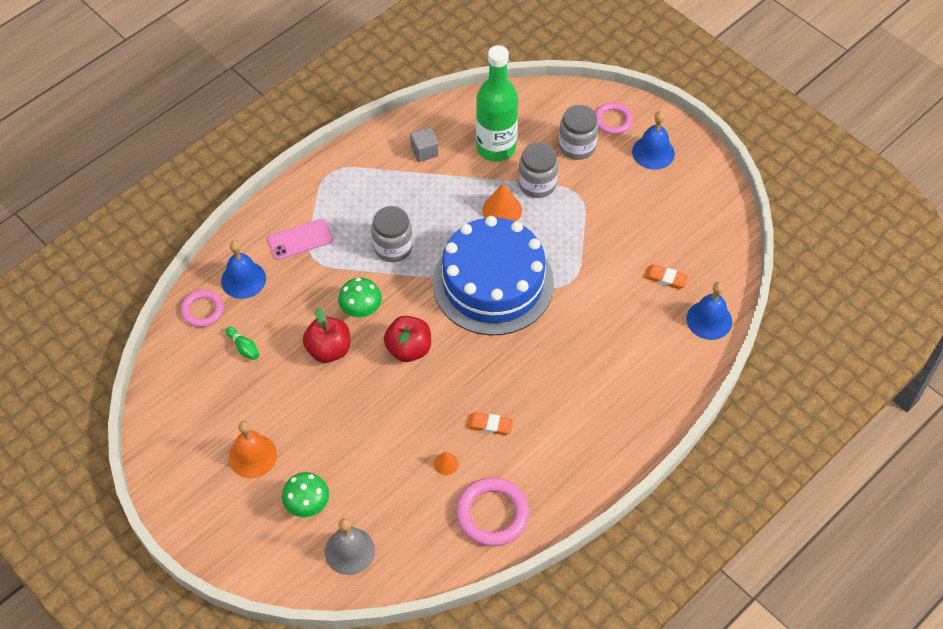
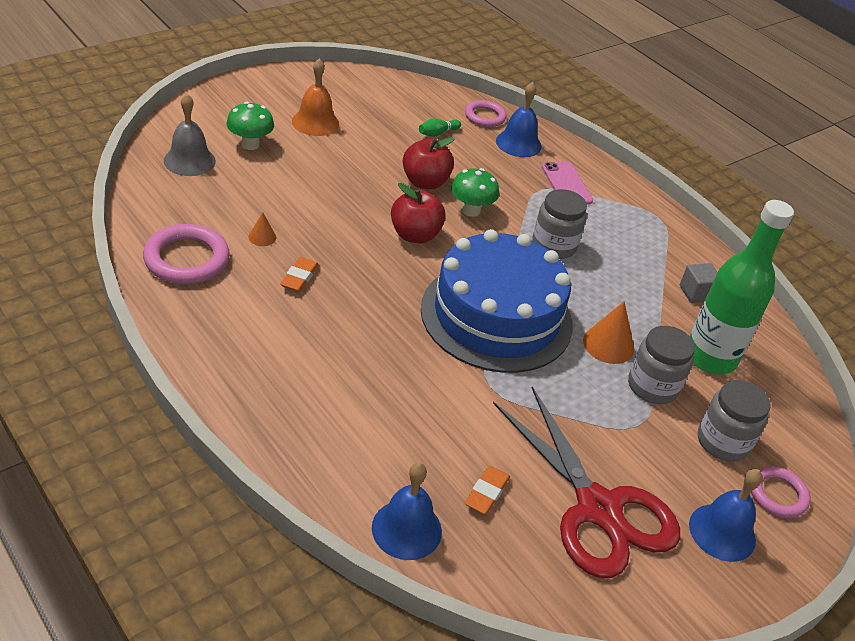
camera: 90 degrees right, 15 degrees down
(657, 217) = (598, 508): none -> red scissors

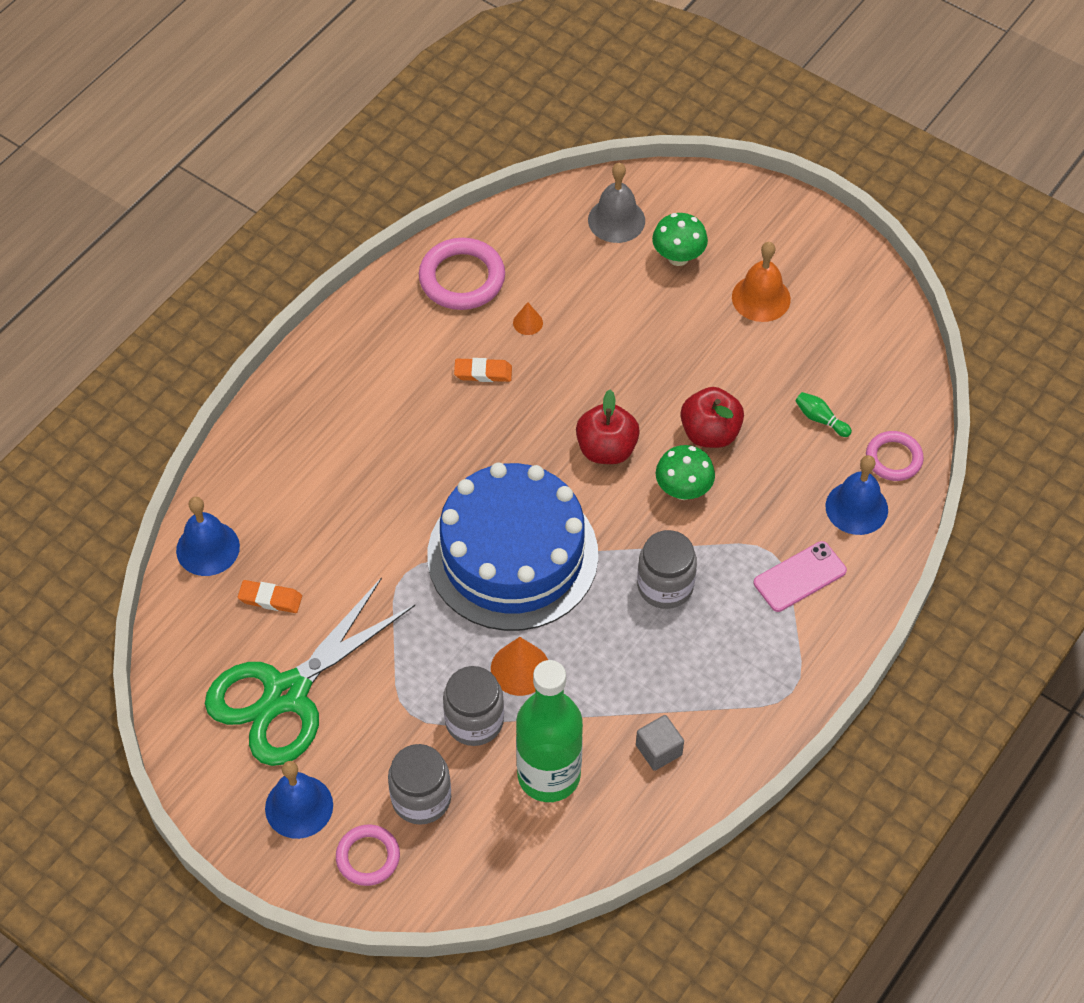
camera: 80 degrees right, 15 degrees up
(598, 508) = (287, 694): red scissors -> green scissors

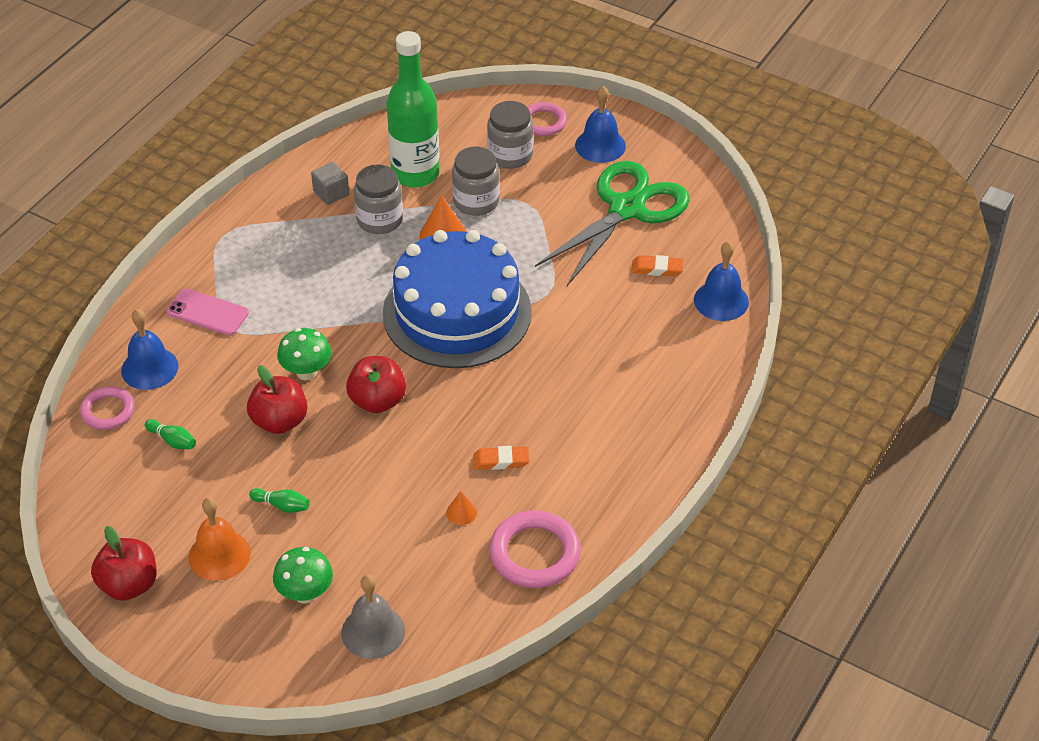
camera: 175 degrees right, 10 degrees down
(665, 586) = (324, 299): grey jar -> grey jar (379, 220)
(703, 342) = (282, 505): none -> green bowling pin
(800, 577) = (207, 312): pink phone -> pink phone turned 60 degrees clockwise
(843, 276) = (129, 585): none -> red apple

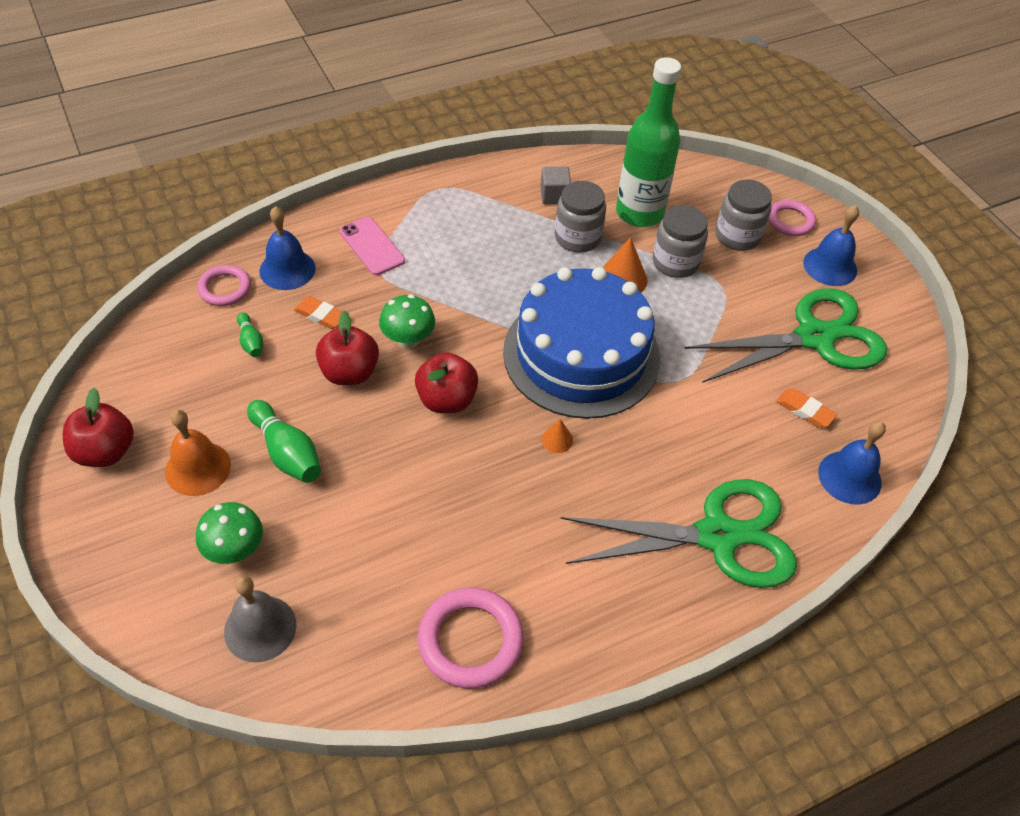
camera: 30 degrees right, 5 degrees up
(282, 505) = (287, 452): green bowling pin -> green bowling pin, size x1.77
(461, 512) = (435, 554): orange cone -> orange cone (557, 440)
(501, 461) = (512, 522): orange eraser -> orange eraser (320, 315)
(657, 390) = (717, 536): none -> green scissors

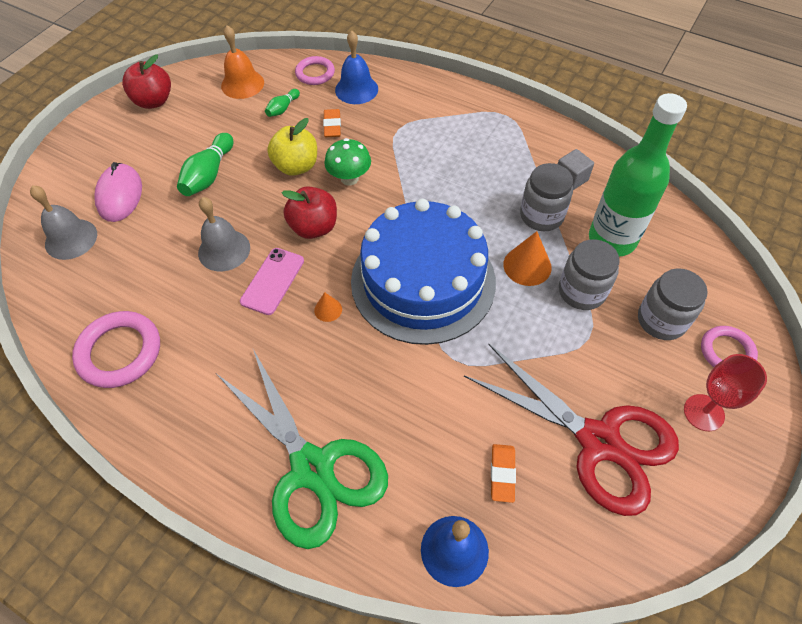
camera: 60 degrees right, 5 degrees up
(198, 468) = (169, 144): orange bell -> orange bell (242, 84)
(235, 550) = (120, 195): green mushroom -> pink mouse
(349, 372) = (296, 166): red apple -> yellow apple
(372, 246) = (416, 114): pink phone -> pink phone (272, 281)
(410, 488) = (224, 250): none -> grey bell
(814, 337) = (599, 441): green scissors -> red scissors
(830, 266) = (703, 412): blue bell -> red goblet

